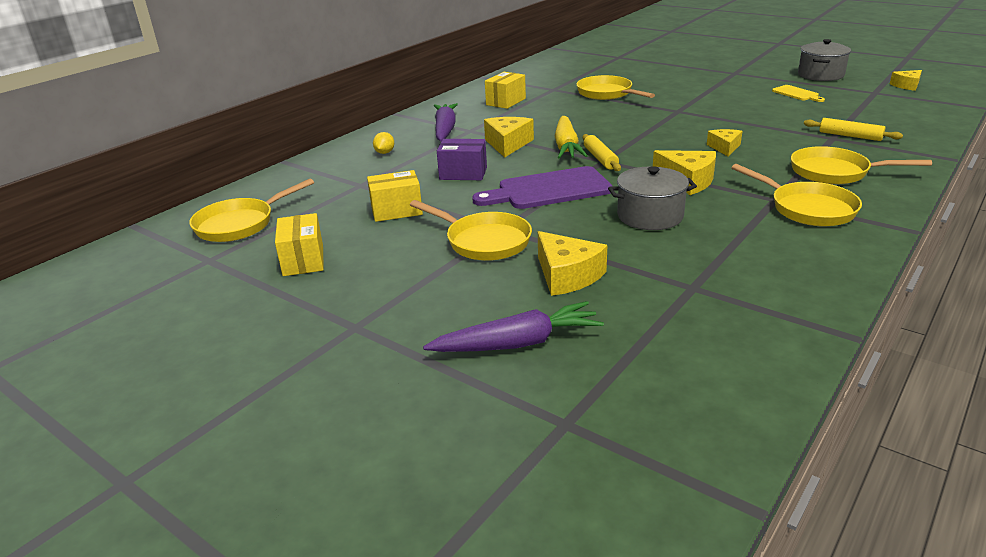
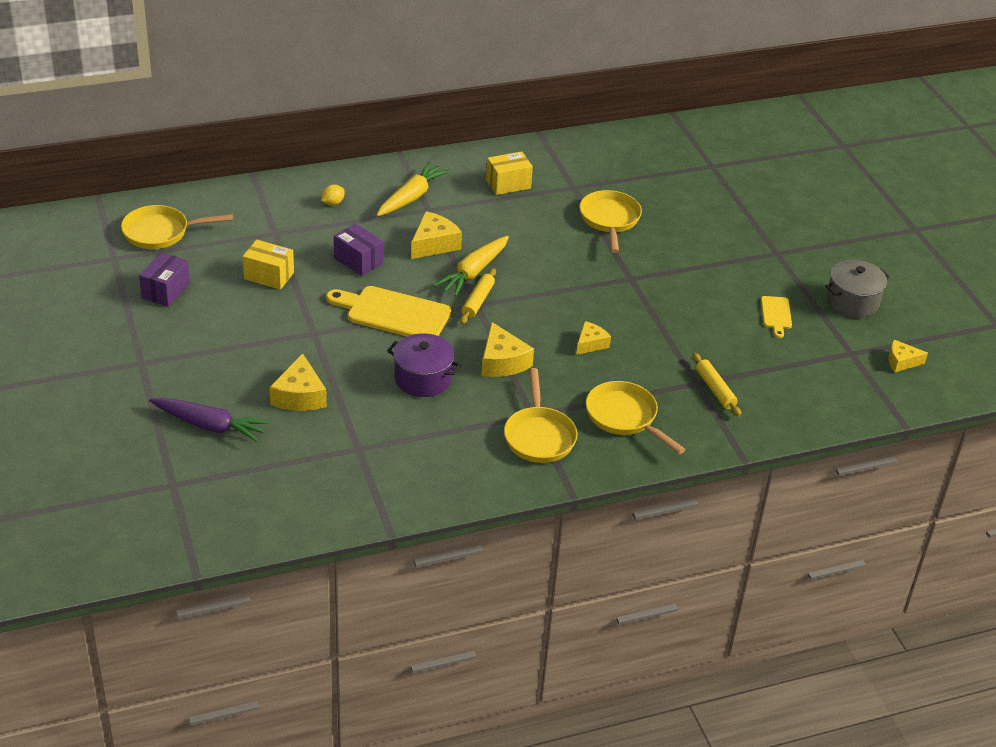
camera: 30 degrees right, 10 degrees up
(303, 260) = (166, 291): yellow box -> purple box
(445, 129) = (411, 197): purple carrot -> yellow carrot
(484, 241) = (288, 338): yellow pan -> none
(548, 190) = (393, 313): purple cutting board -> yellow cutting board
(650, 216) = (423, 378): grey pot -> purple pot

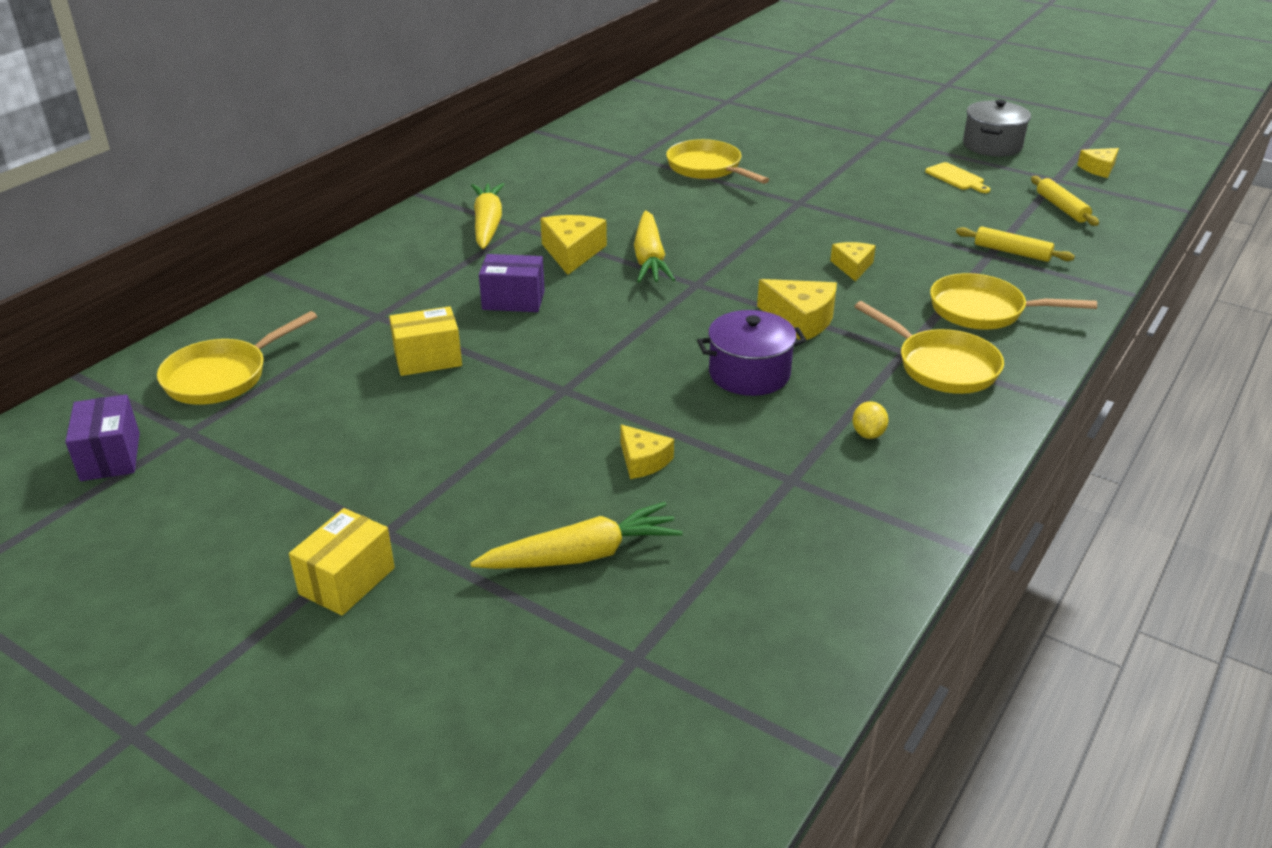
camera: 35 degrees left, 5 degrees down
(166, 291) = (312, 434): purple box -> purple box (110, 456)
(210, 426) = (582, 555): purple carrot -> yellow carrot
(299, 396) = (643, 461): yellow cheese -> yellow cheese, size x0.64
(333, 203) = (407, 262): yellow lemon -> yellow lemon (868, 434)
(393, 313) = (624, 329): yellow cutting board -> none
(478, 301) = (693, 280): yellow rolling pin -> yellow rolling pin (1062, 208)
(508, 184) = (570, 178): yellow box -> yellow box (347, 581)

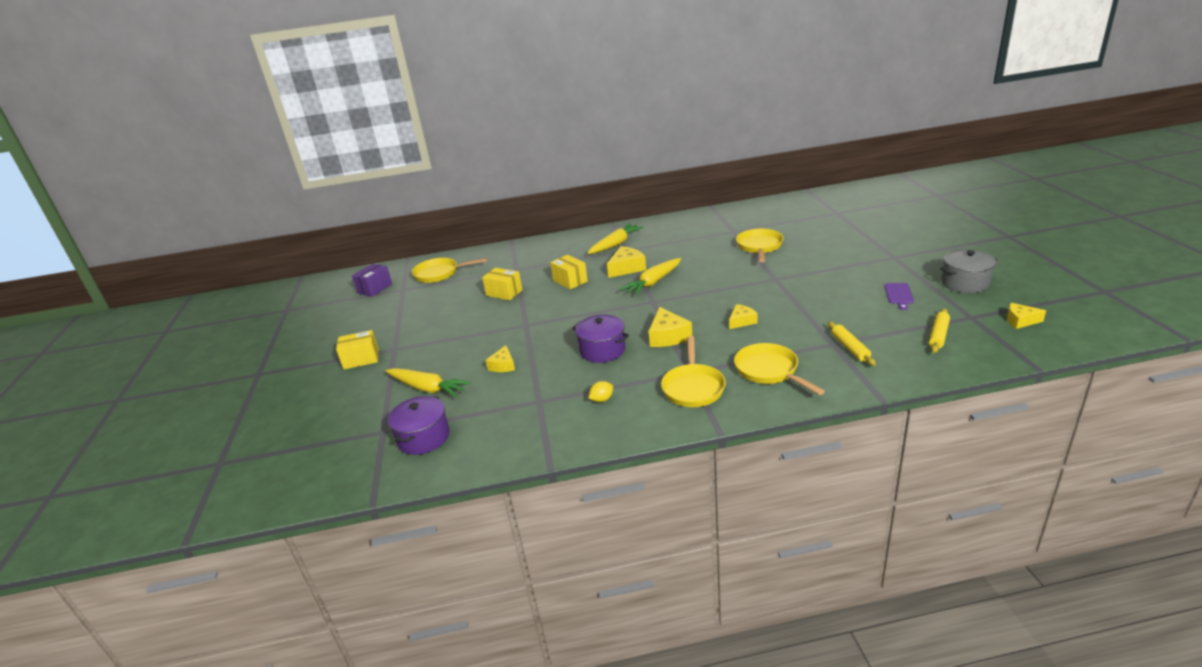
camera: 50 degrees right, 5 degrees down
(513, 300) = (570, 281): purple box -> yellow box
(722, 623) = (423, 438): none -> purple pot
(956, 178) = (899, 295): yellow cutting board -> purple cutting board

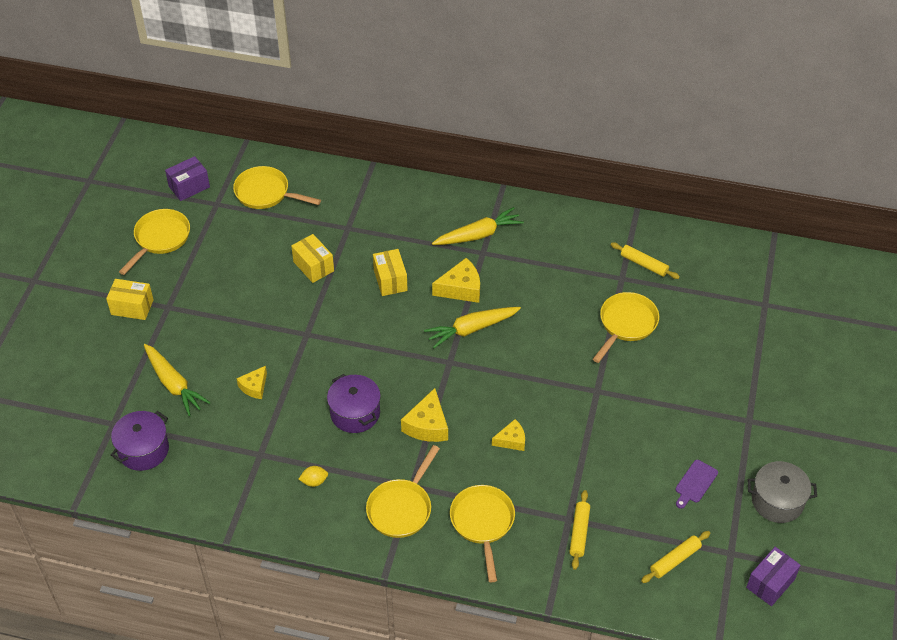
camera: 20 degrees right, 20 degrees up
(365, 318) = (160, 239): none -> yellow pan
(741, 222) = (644, 264): none -> yellow rolling pin
(1020, 321) = (770, 583): yellow cheese -> purple box

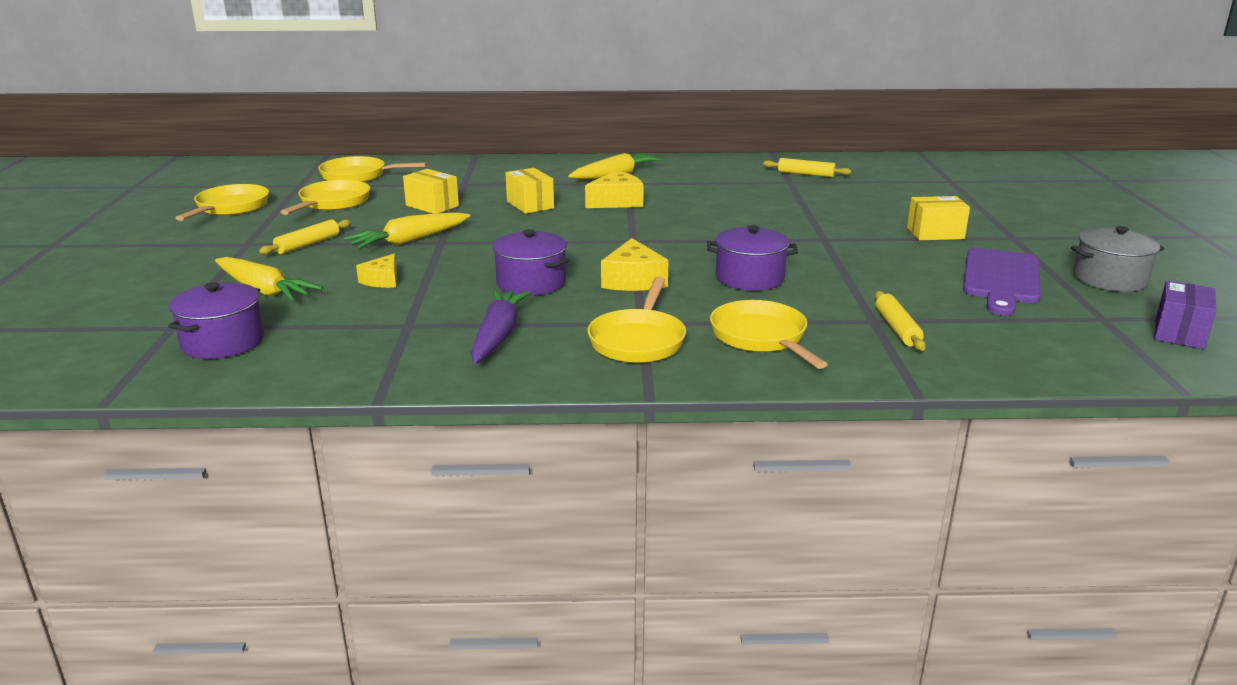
camera: 15 degrees left, 25 degrees down
(132, 307) = (196, 248): yellow box -> yellow box (935, 234)
(189, 187) = (263, 180): purple box -> none
(314, 481) = (498, 336): yellow lemon -> purple carrot
(471, 329) = (645, 221): yellow carrot -> yellow carrot (409, 241)
(511, 440) = (749, 278): yellow cheese -> purple pot
(626, 324) = (819, 202): yellow pan -> yellow pan (332, 203)
(675, 560) = (1041, 332): yellow rolling pin -> yellow rolling pin (308, 244)
(695, 483) = (1001, 279): purple cutting board -> purple cutting board, size x1.98

